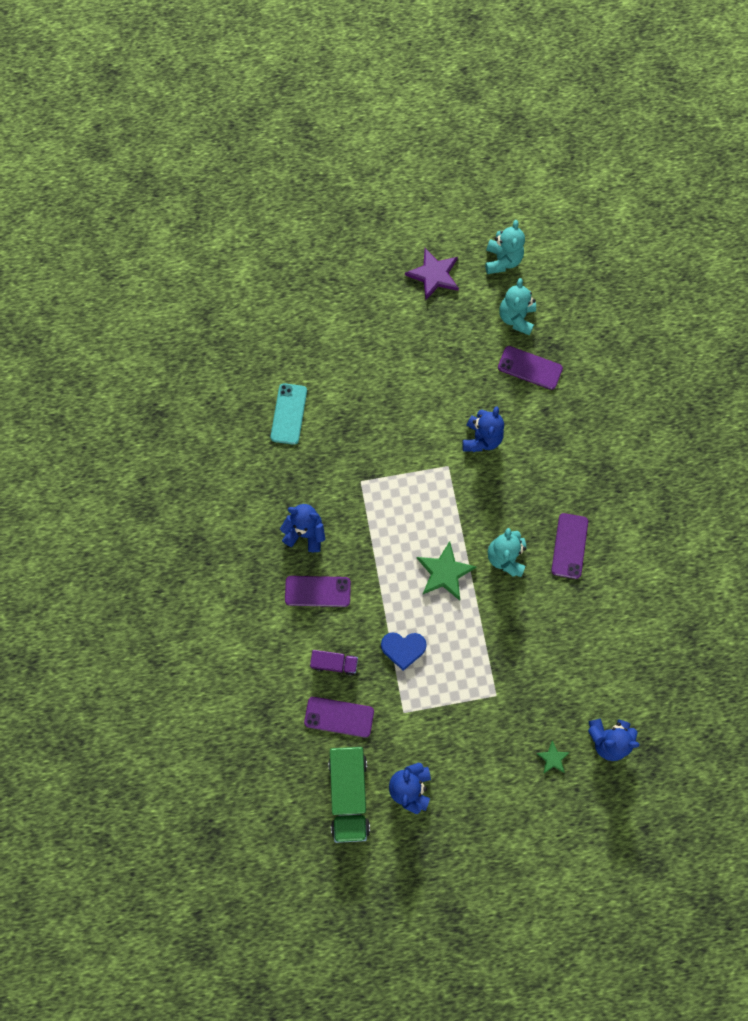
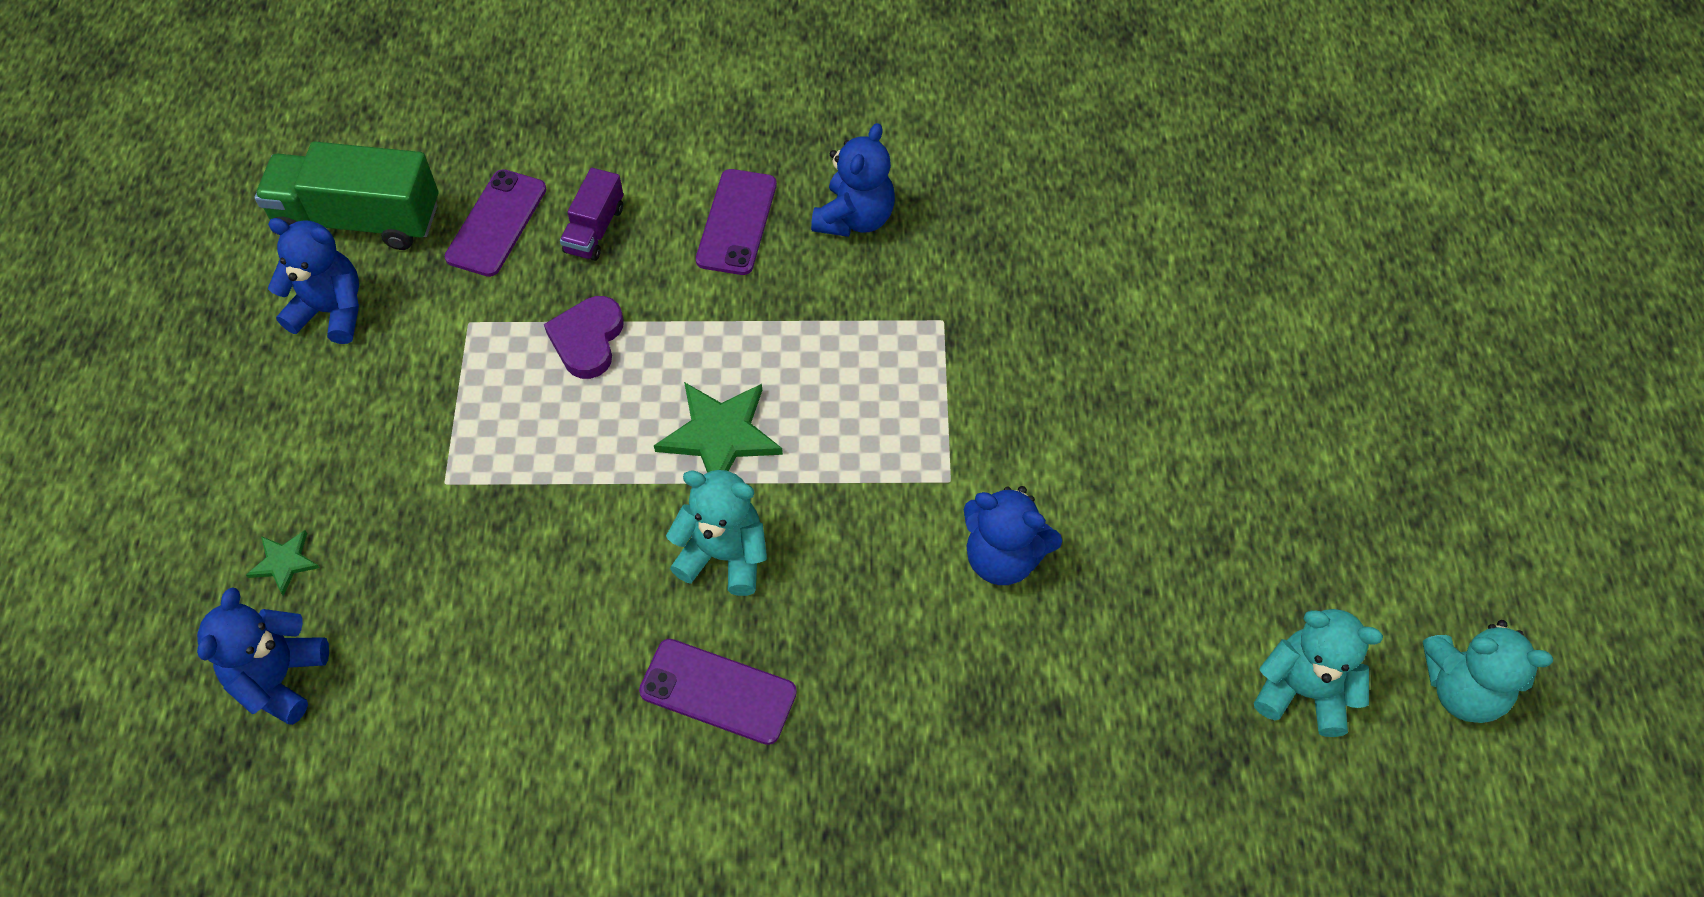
camera: 100 degrees right, 15 degrees down
(289, 414) = (1103, 223): turquoise phone -> none
(403, 649) = (587, 340): blue heart -> purple heart
(434, 275) = (1419, 531): purple star -> none
(530, 368) = (1168, 695): purple phone -> none

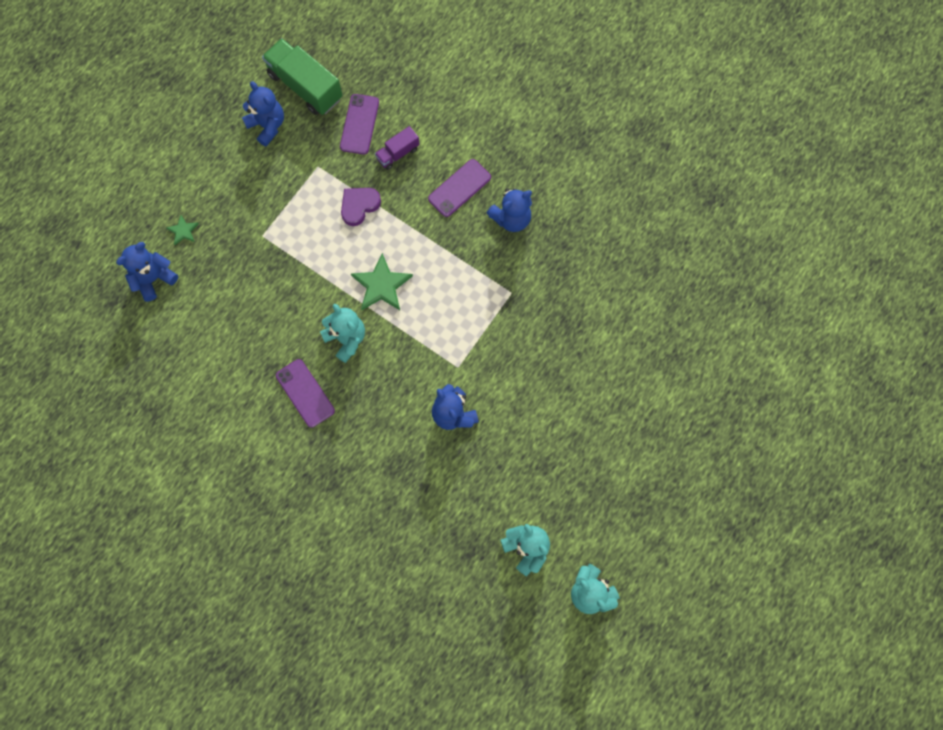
camera: 35 degrees right, 15 degrees up
(497, 223) = (359, 124): purple phone -> purple phone turned 45 degrees counterclockwise

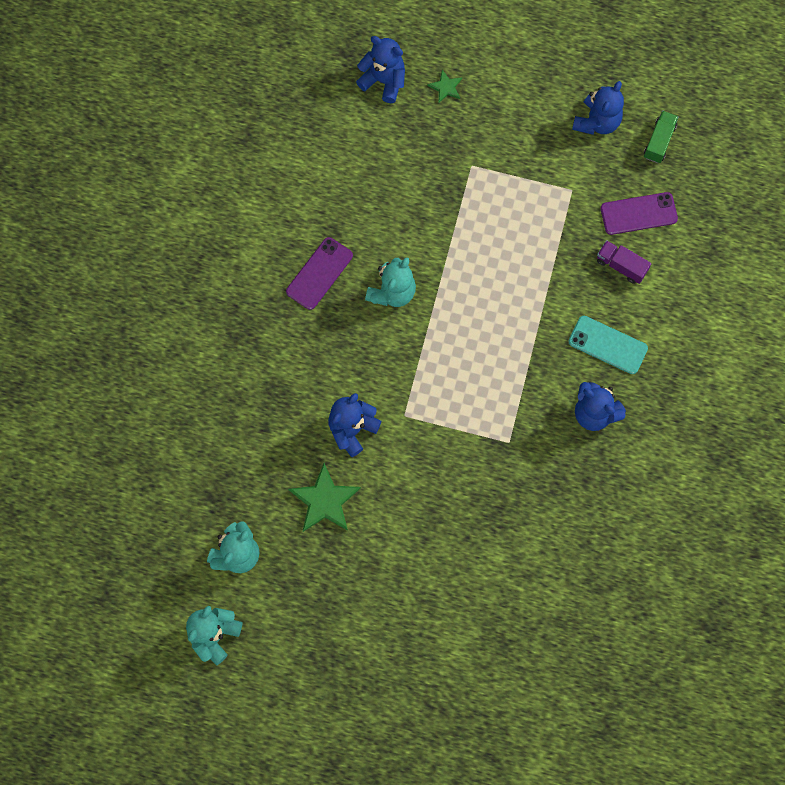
camera: 70 degrees right, 0 degrees up
(305, 86) = (659, 141): green truck -> green truck, size x0.53
(359, 206) = (544, 249): purple heart -> none
(381, 285) = (464, 305): green star -> green star (324, 501)
(459, 188) = (608, 345): purple phone -> turquoise phone

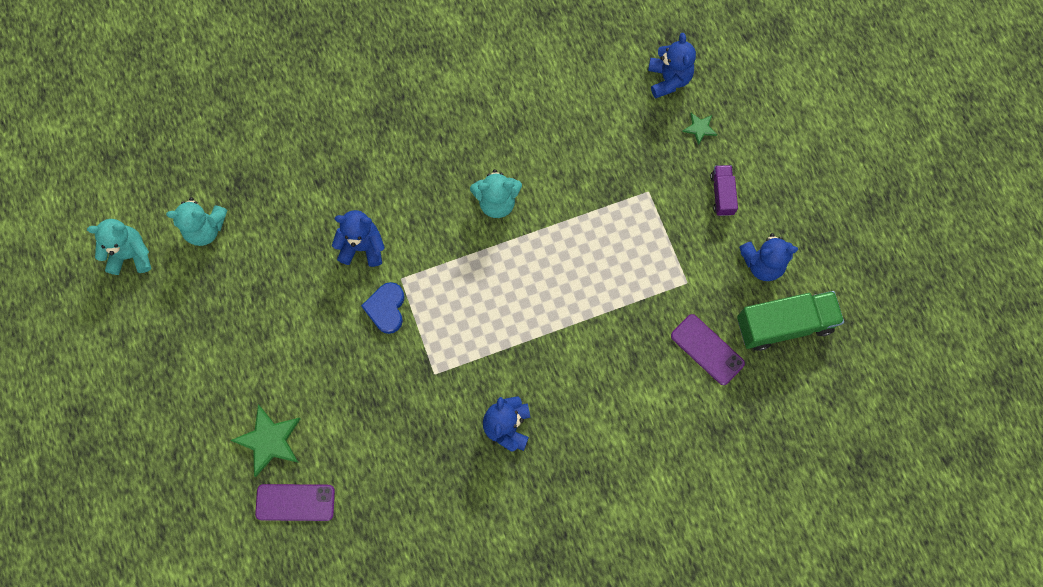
camera: 55 degrees right, 0 degrees up
(319, 273) = (472, 138): purple phone -> purple phone (295, 502)
(324, 501) = (290, 265): green star -> green star (269, 440)
(423, 445) = (386, 308): none -> blue heart
(608, 345) = (573, 399): turquoise phone -> none
(621, 266) = (650, 365): purple truck -> purple truck (722, 194)
(659, 141) = (784, 324): green truck -> green truck, size x1.89

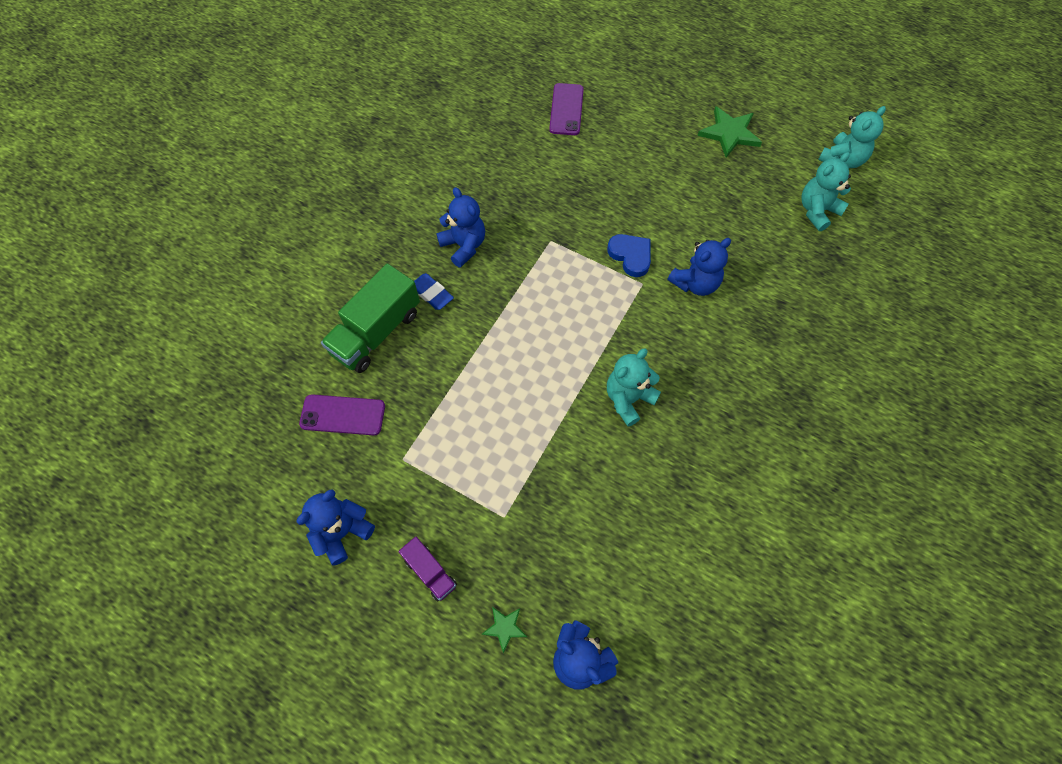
camera: 140 degrees right, 10 degrees down
(269, 440) = (620, 127): green star -> green star (729, 133)
(295, 502) = (566, 109): purple phone -> purple phone turned 45 degrees counterclockwise
(567, 401) = (432, 293): none -> blue eraser
(784, 324) = (284, 489): green truck -> green truck (376, 332)

